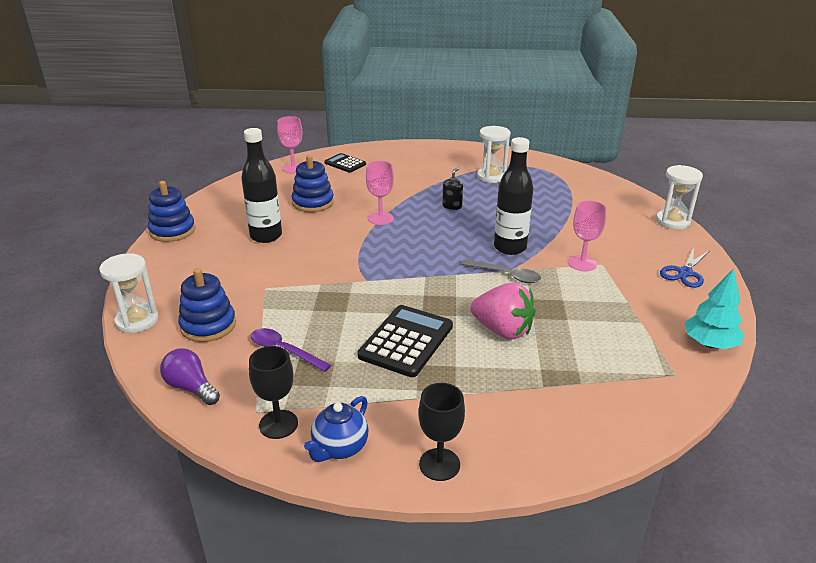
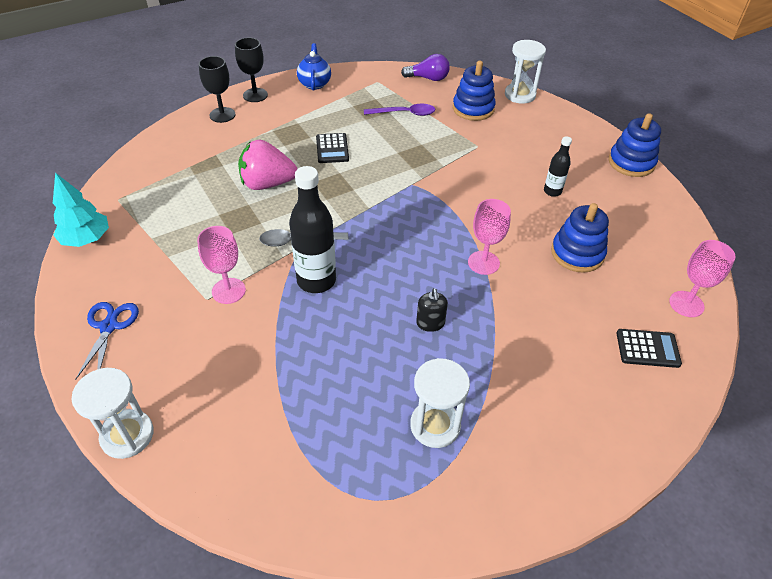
camera: 145 degrees right, 15 degrees up
(266, 236) = (552, 191): black bottle -> black bottle, size x0.53
(278, 424) = (358, 81): black goblet -> black goblet (222, 115)
(406, 341) = (332, 149): black calculator -> black calculator, size x0.59

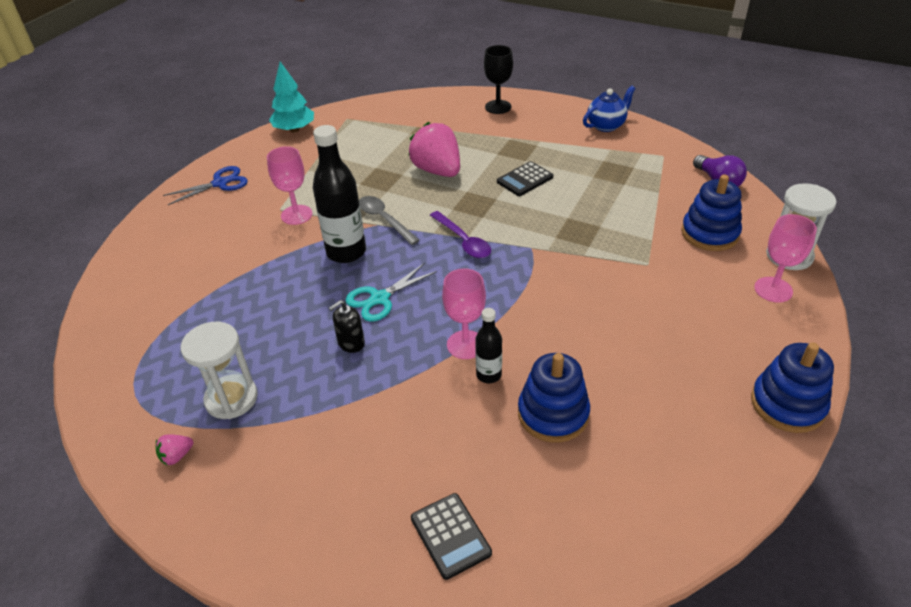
camera: 60 degrees right, 5 degrees down
(127, 435) = (131, 242): white hourglass -> none
(255, 95) = (545, 107): black goblet -> none
(394, 285) = (380, 298): none -> turquoise scissors
(404, 113) = (635, 194): purple spoon -> purple spoon (463, 241)
(476, 488) = (177, 456): none -> pink strawberry
(552, 191) = (639, 352): black bottle -> black bottle (489, 375)
(686, 304) = (562, 554): pink goblet -> pink goblet (773, 289)

